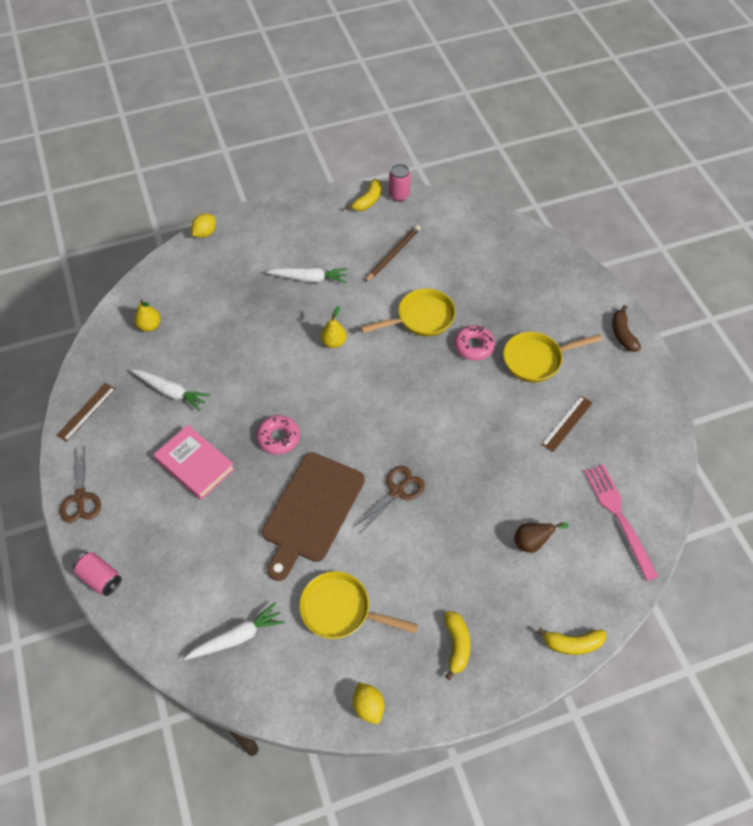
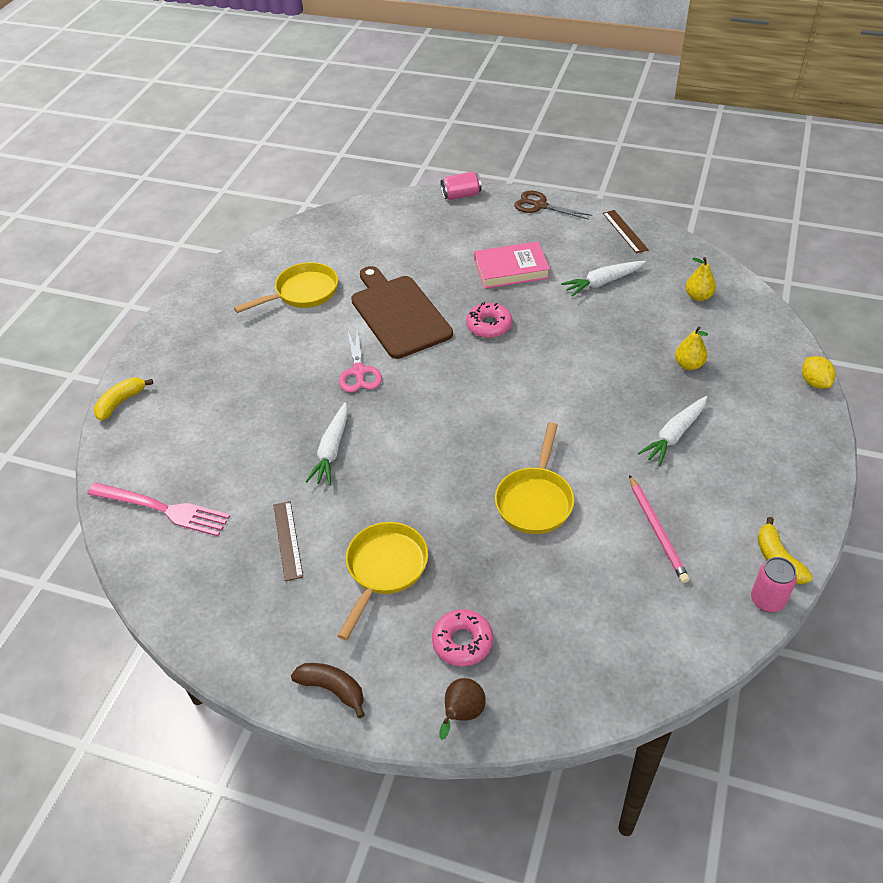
camera: 130 degrees right, 10 degrees down
(237, 637) = (345, 238): white carrot -> white carrot (332, 450)
(334, 342) = (565, 412): yellow pear -> yellow pear (688, 365)
(368, 706) = (225, 275): yellow lemon -> none
(392, 254) = (657, 530): brown pencil -> pink pencil
(396, 491) = (359, 371): brown scissors -> pink scissors
(456, 645) = (204, 338): yellow banana -> none
(474, 346) = (455, 523): pink donut -> pink donut (462, 642)
(532, 542) = (217, 431): brown pear -> brown pear (462, 714)

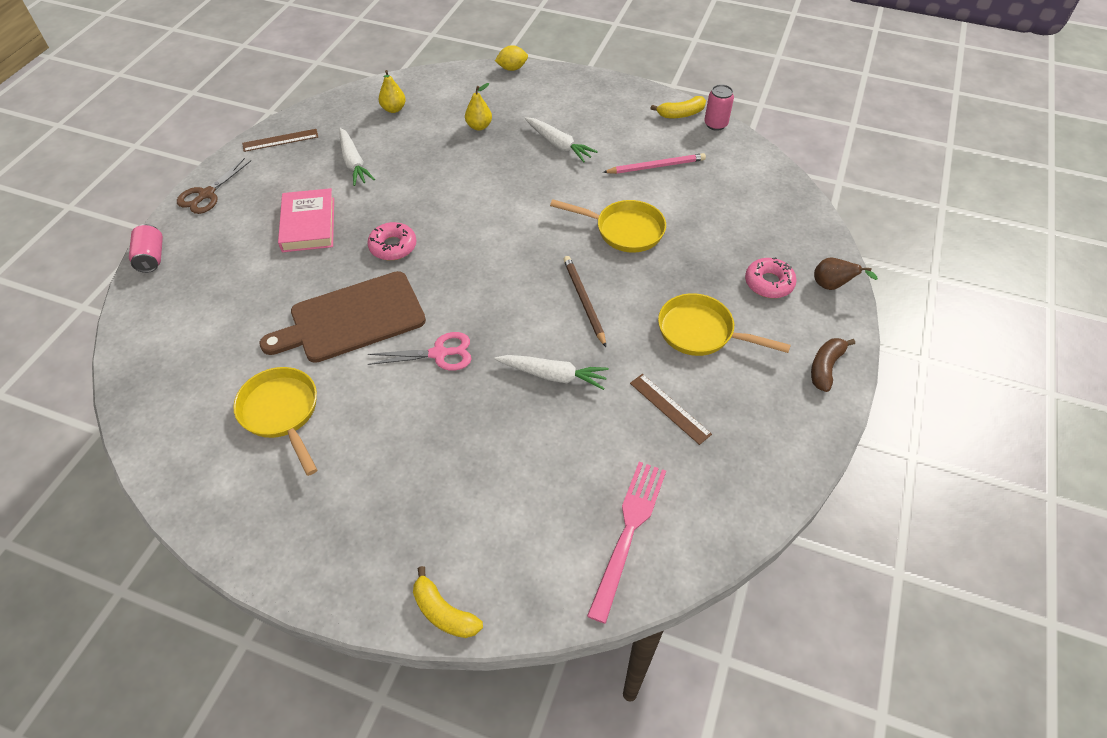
camera: 90 degrees left, 5 degrees up
(288, 540) = (669, 408): brown ruler -> brown ruler turned 60 degrees clockwise
(425, 469) = (584, 301): none -> brown pencil

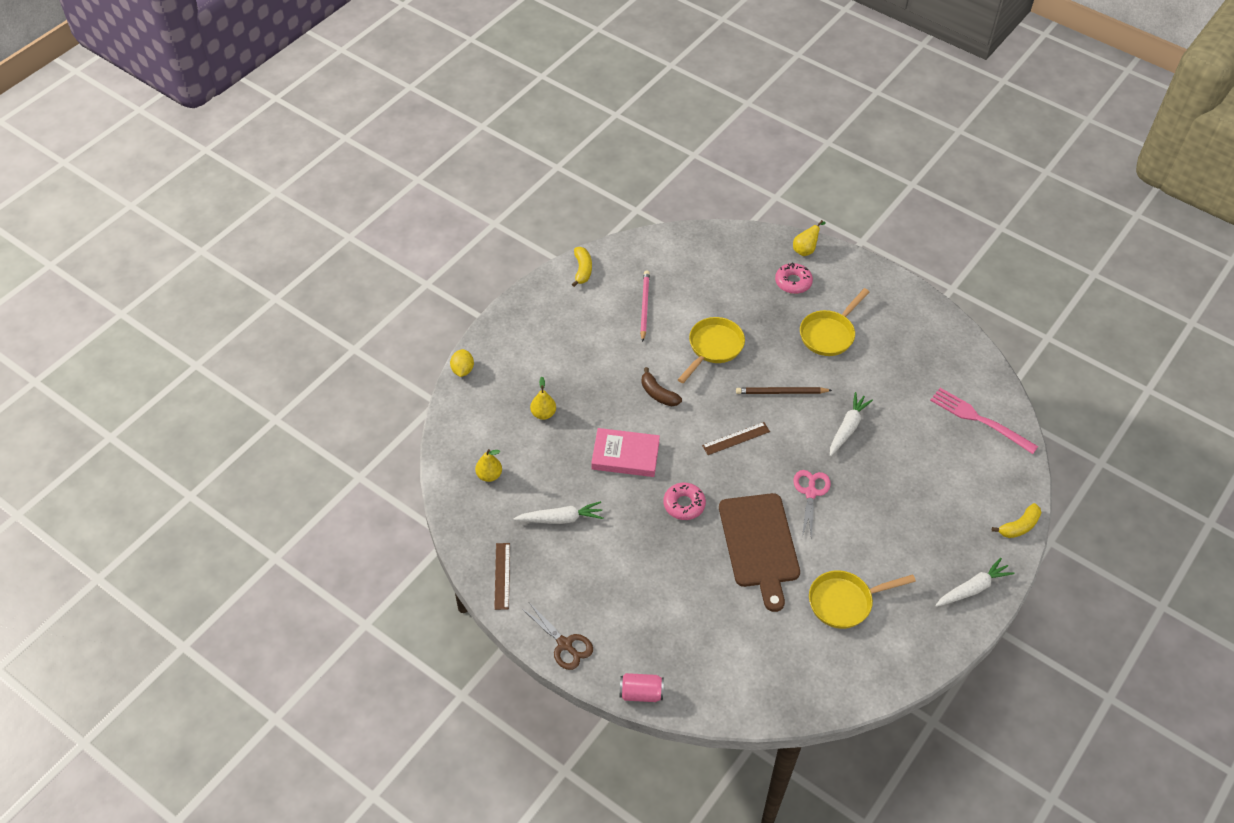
camera: 75 degrees left, 0 degrees up
(308, 224) = (635, 564): pink book -> pink book (625, 455)
(559, 145) = (592, 362): white carrot -> white carrot (973, 588)
(669, 408) = (890, 371): brown ruler -> brown ruler (736, 438)
(715, 124) = (605, 252): pink can -> none
(825, 367) = (875, 280): brown banana -> brown banana (658, 394)
(832, 286) = (805, 250): brown pear -> yellow pear

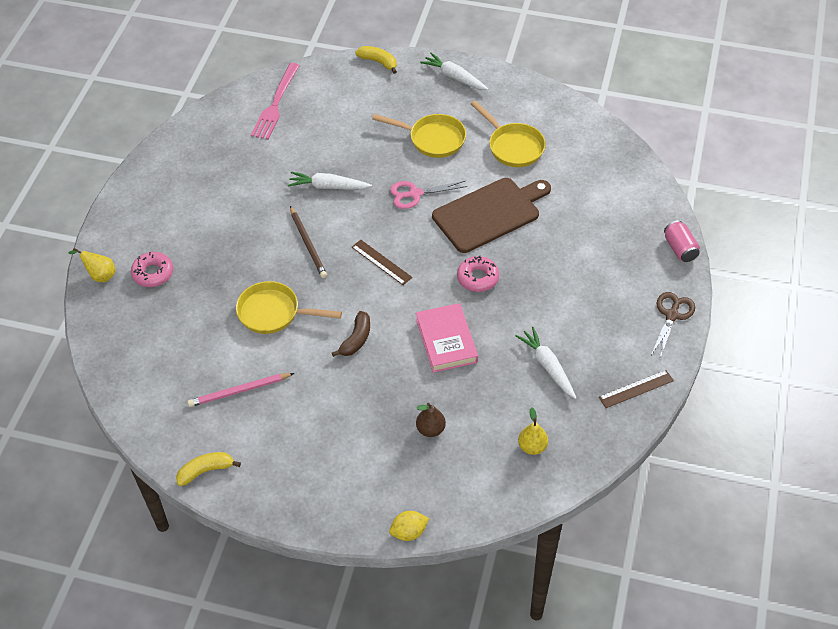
camera: 110 degrees left, 0 degrees up
(543, 414) = (430, 429): yellow pear -> brown pear
(829, 334) = (215, 227): yellow pan -> yellow pan (433, 139)

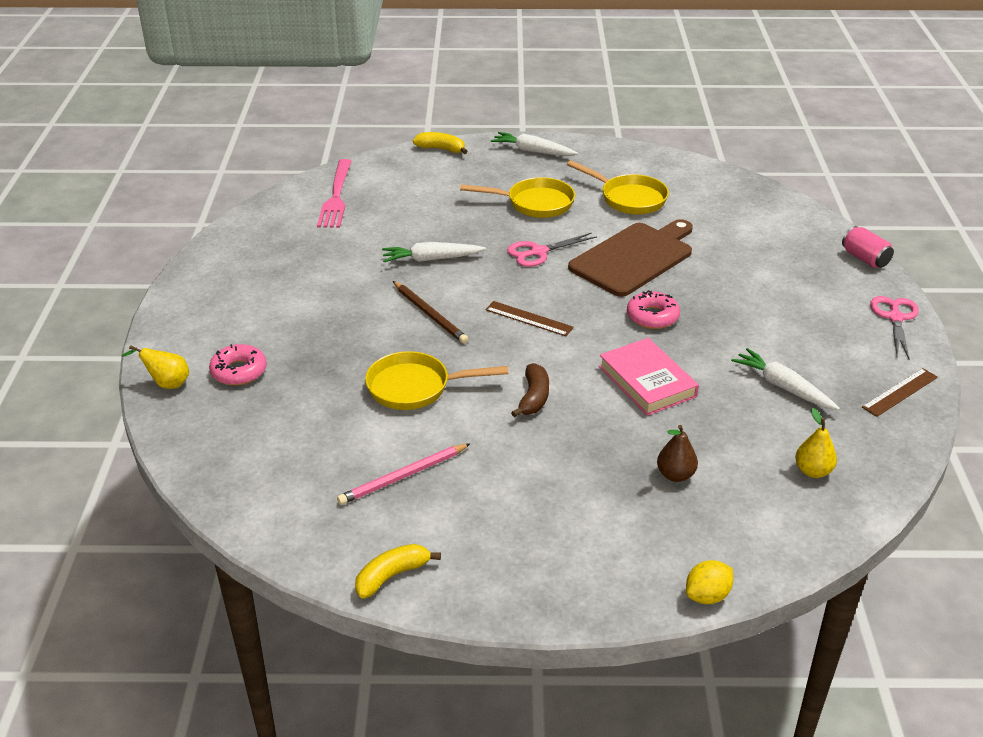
camera: 15 degrees left, 15 degrees down
(672, 315) = (895, 318): brown scissors -> pink scissors

